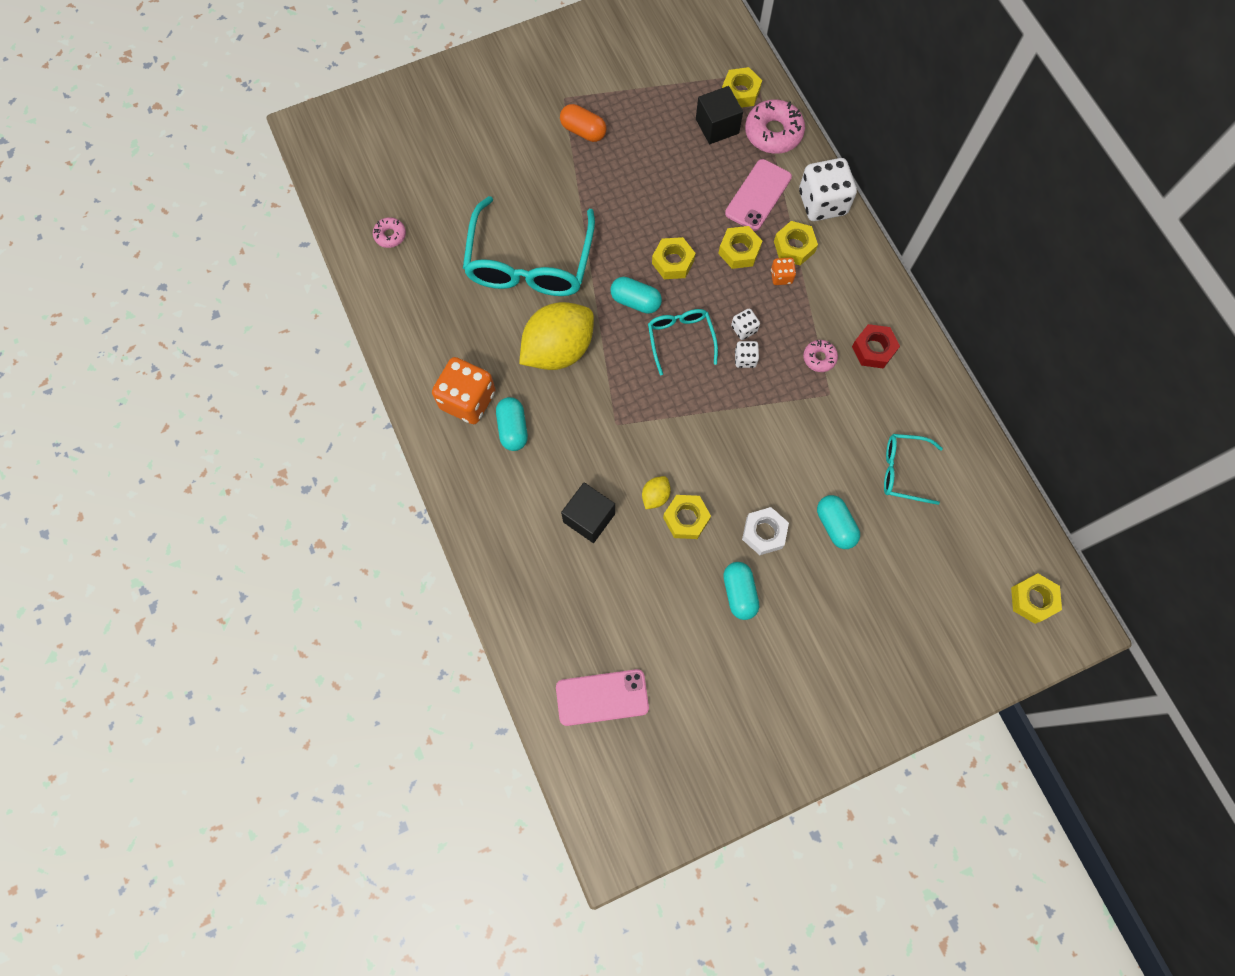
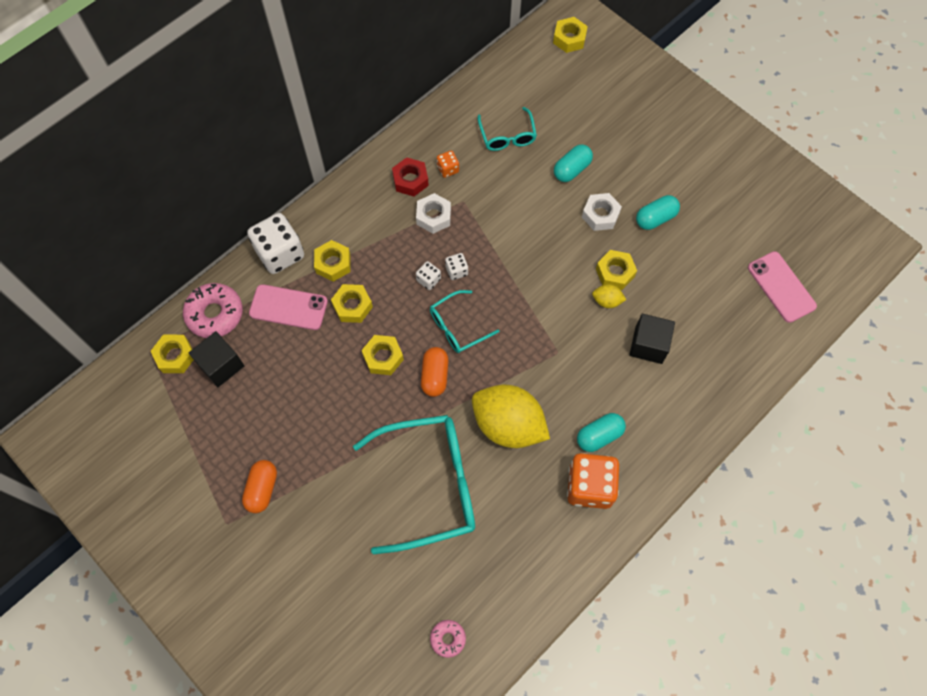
camera: 110 degrees left, 5 degrees down
(635, 301) = (435, 376): turquoise capsule -> orange capsule
(781, 276) = (366, 265): orange dice -> orange dice (448, 169)
(819, 358) = (433, 216): pink donut -> white nut

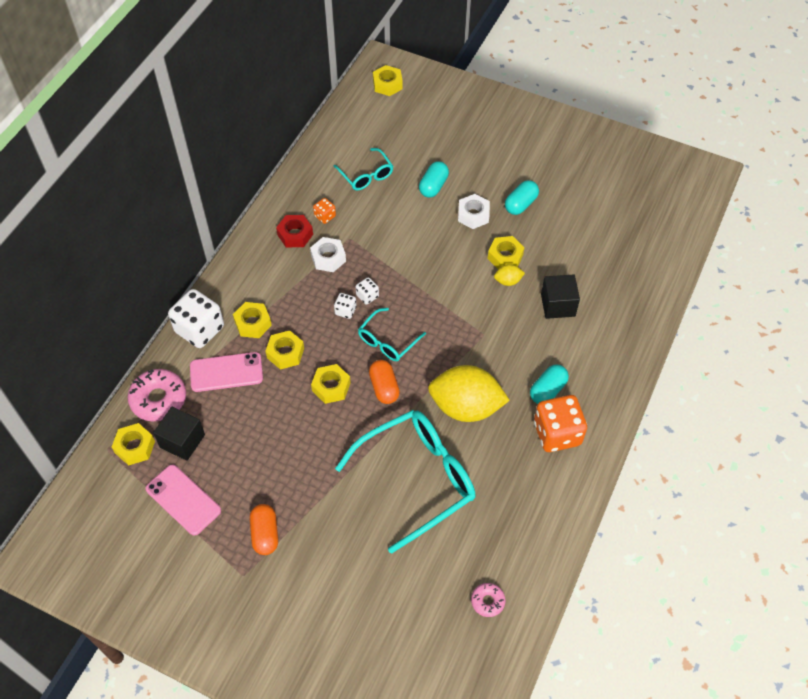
camera: 20 degrees left, 10 degrees down
(781, 287) = (646, 227): pink phone -> pink phone (183, 500)

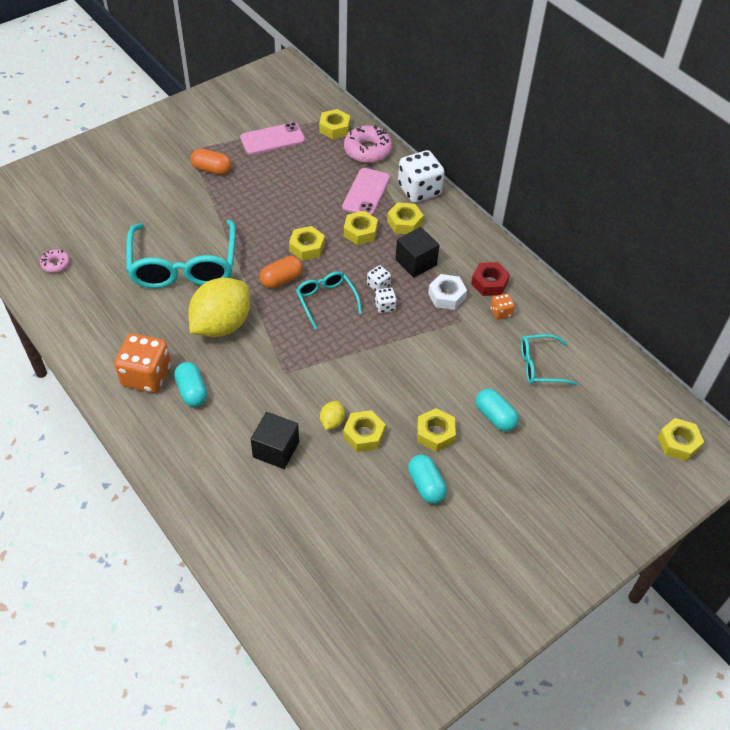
camera: 115 degrees right, 5 degrees down
(182, 441) = (321, 152): black cube -> black cube (416, 262)
(384, 387) = (281, 279): orange capsule -> orange capsule turned 45 degrees counterclockwise
(473, 215) = (435, 433): white nut -> yellow nut

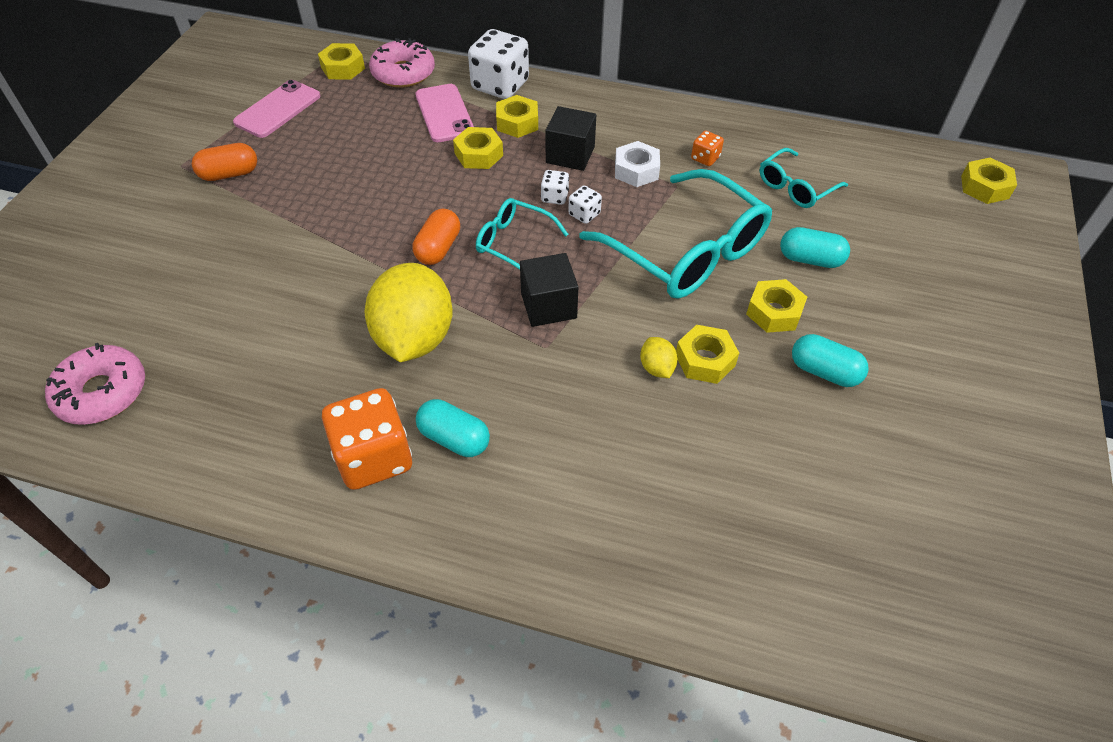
camera: 35 degrees left, 0 degrees up
(56, 264) = (102, 392): pink donut -> pink donut, size x1.87
(183, 266) = (297, 298): turquoise glasses -> turquoise glasses (686, 251)
(276, 449) = (627, 441): black cube -> black cube (548, 305)
(307, 247) = (433, 199): yellow nut -> none
(489, 283) = (664, 137): red nut -> none

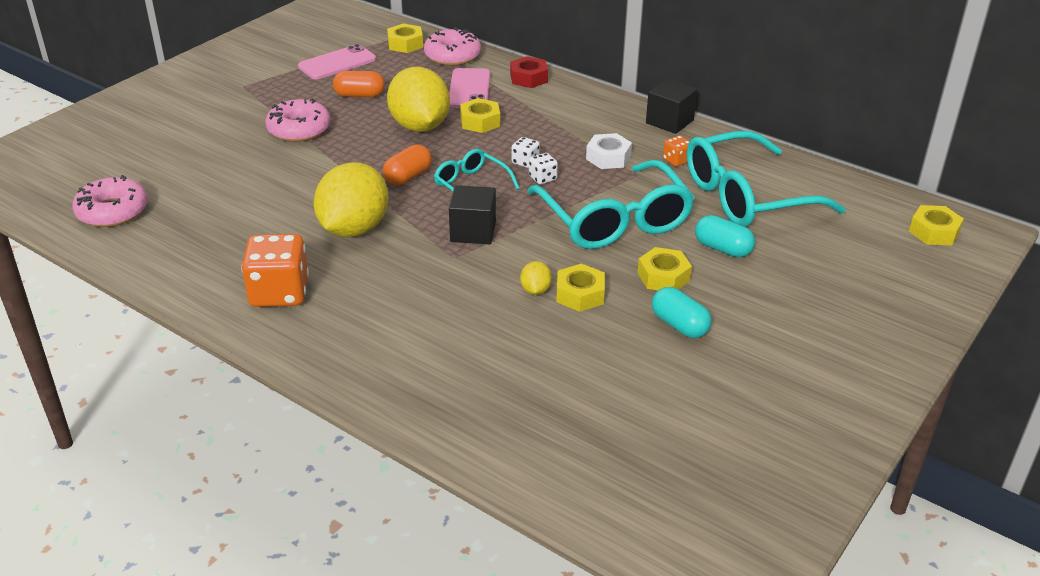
camera: 20 degrees right, 15 degrees down
(229, 174) = (276, 98): orange capsule -> orange capsule (359, 95)
(279, 212) = (299, 129): none -> pink donut
(416, 176) = (420, 126): none -> yellow lemon
(454, 438) = (345, 296): turquoise capsule -> none
(500, 86) = (528, 78): white dice -> red nut
(517, 123) = (526, 106): yellow nut -> none
(570, 155) = (557, 136): black cube -> black cube (669, 121)
(795, 187) = (746, 196): turquoise glasses -> turquoise glasses, size x1.94

